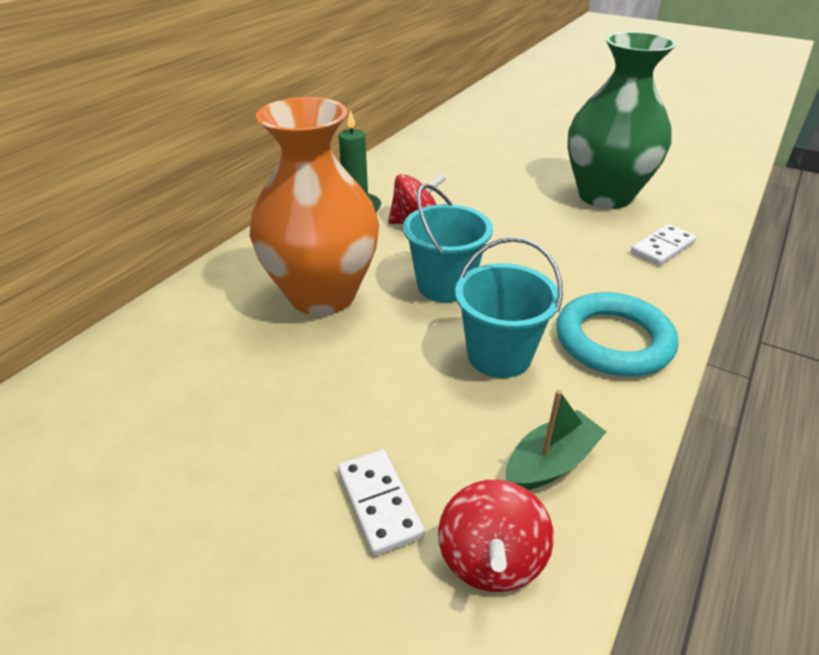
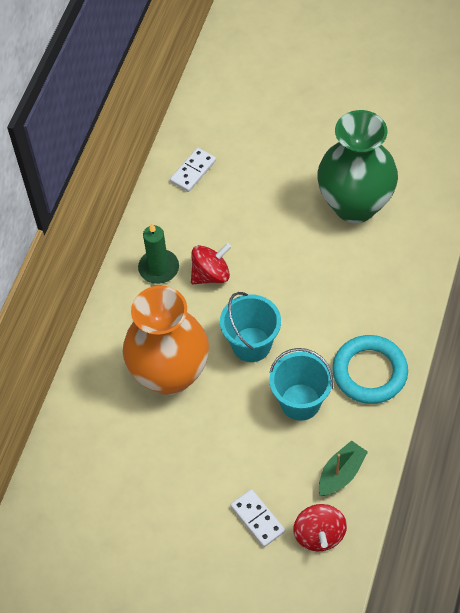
camera: 10 degrees left, 20 degrees up
(662, 248) = (400, 265): white domino -> white domino (193, 171)

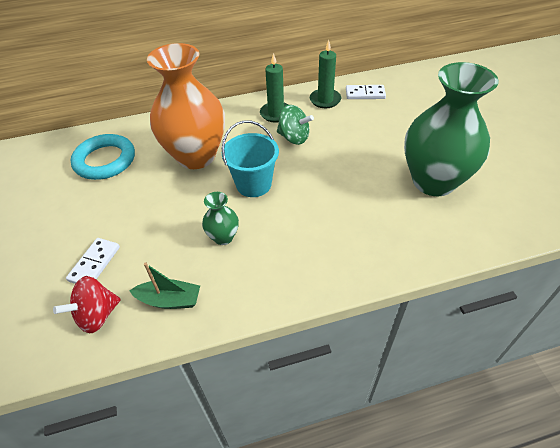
camera: 55 degrees right, 10 degrees down
(173, 212) = (325, 100): none -> green candle
(211, 274) = (294, 137): red spinning top -> green spinning top
(300, 402) = (223, 237): turquoise bucket -> green vase
(369, 372) = (287, 269): turquoise ring -> turquoise ring (105, 160)

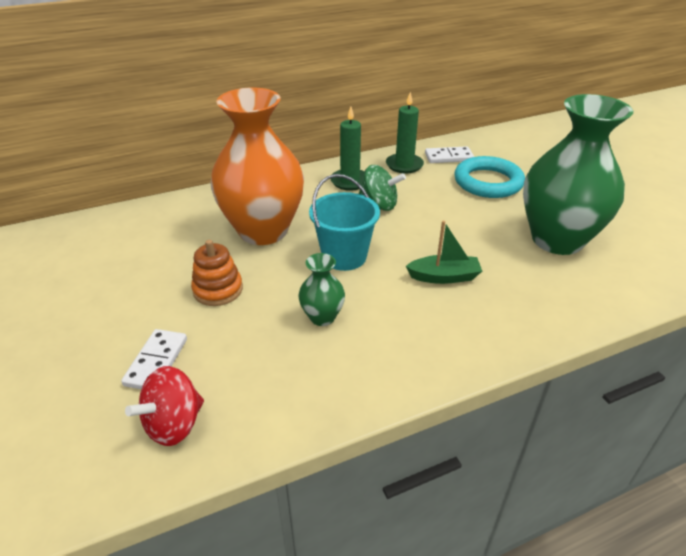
camera: 10 degrees left, 10 degrees down
(105, 160) = (144, 242): turquoise ring -> turquoise ring (488, 182)
(151, 206) = (218, 290): none -> orange stacking toy
(169, 300) = (270, 396): green boat -> green boat (444, 277)

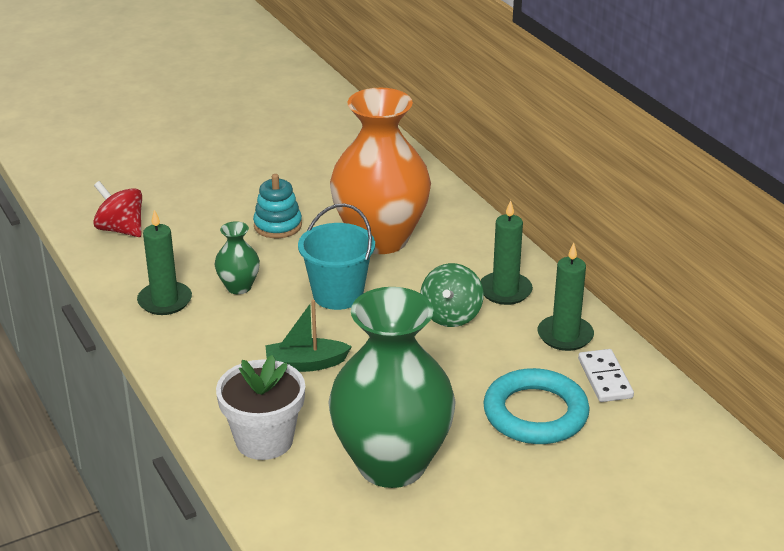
camera: 85 degrees right, 5 degrees down
(156, 362) = (185, 211): white domino -> none
(218, 290) = (278, 225): orange stacking toy -> turquoise stacking toy
(340, 374) = (165, 301): none -> green candle
(444, 277) = (305, 364): green boat -> green boat turned 90 degrees clockwise
(549, 301) = (264, 440): none -> white flower pot

